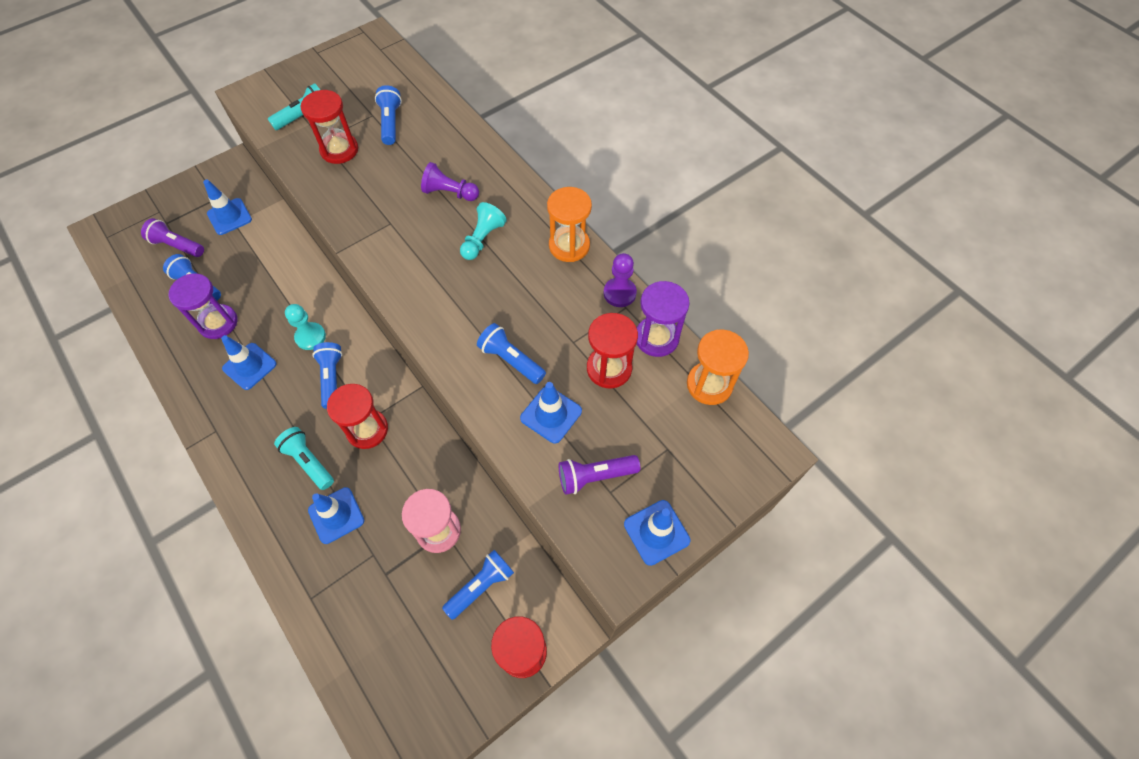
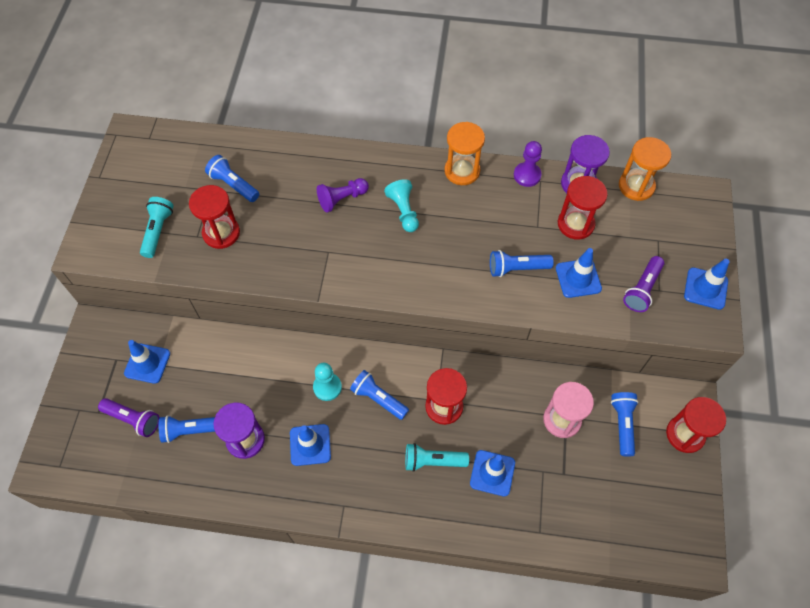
camera: 45 degrees left, 0 degrees up
(177, 246) = (133, 419): purple flashlight -> purple flashlight turned 135 degrees counterclockwise

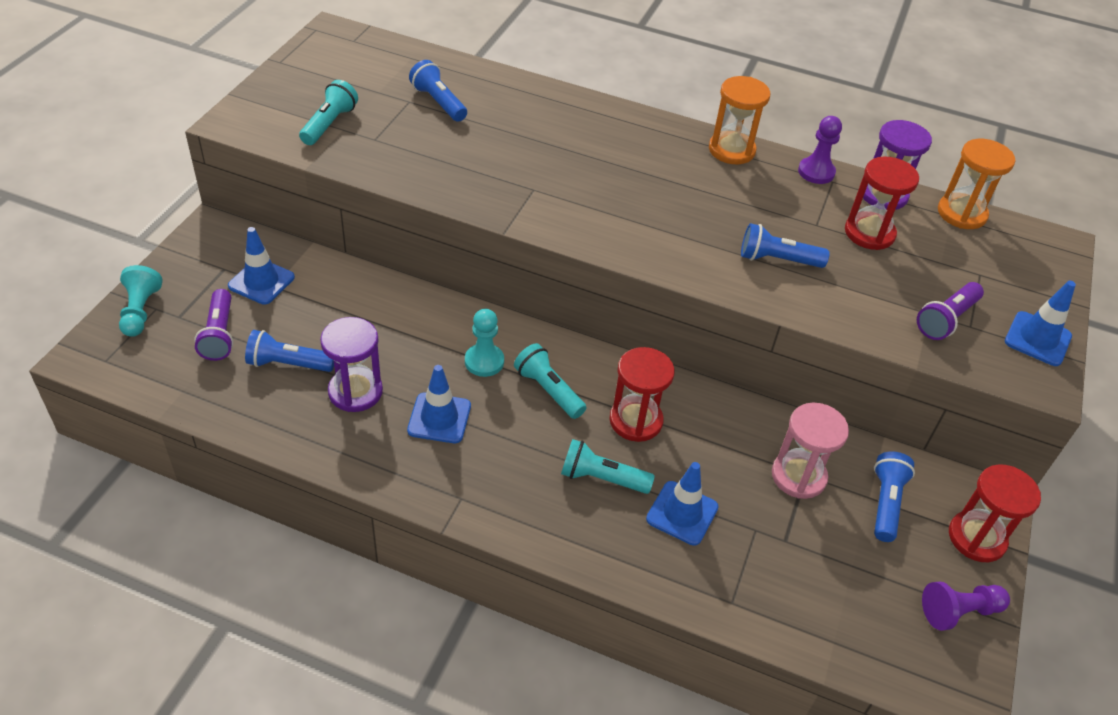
camera: 10 degrees right, 15 degrees down
(133, 419) = (219, 334): purple flashlight -> purple flashlight turned 45 degrees clockwise
(221, 233) = (406, 142): red hourglass -> none
(342, 199) = (568, 144): purple pawn -> purple pawn (959, 611)
(378, 399) = (548, 390): blue flashlight -> turquoise flashlight
(404, 211) = (644, 172): turquoise pawn -> turquoise pawn (140, 311)
(578, 278) = (859, 288): blue traffic cone -> none

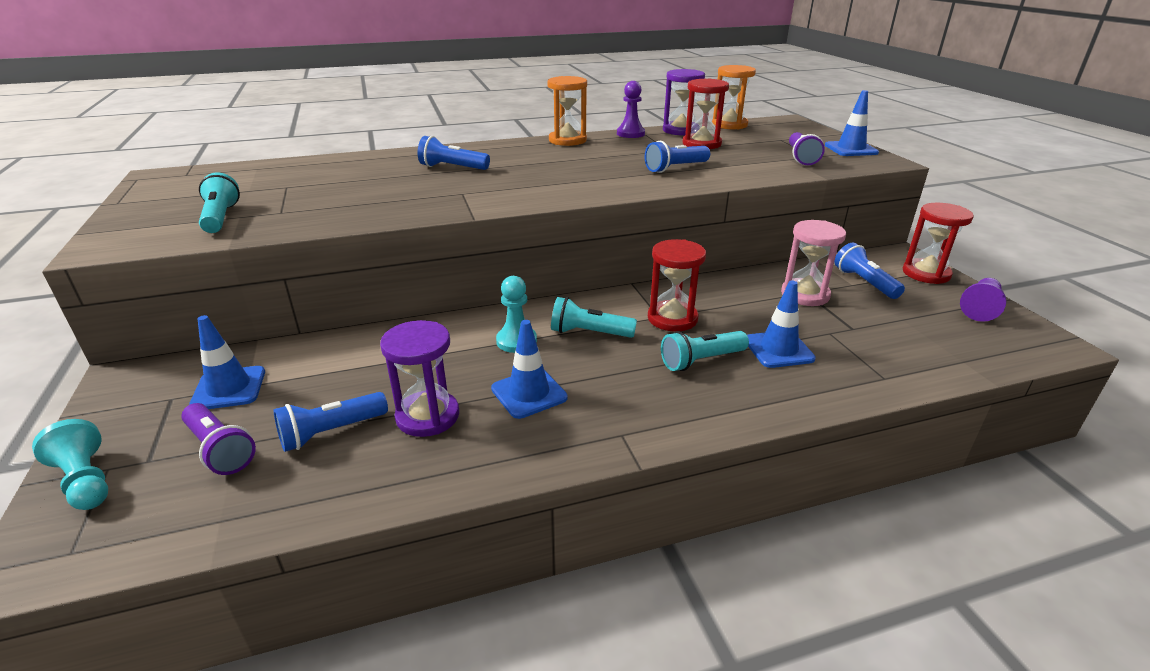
camera: 35 degrees left, 15 degrees down
(438, 102) = (315, 180): blue flashlight -> blue flashlight (452, 168)

